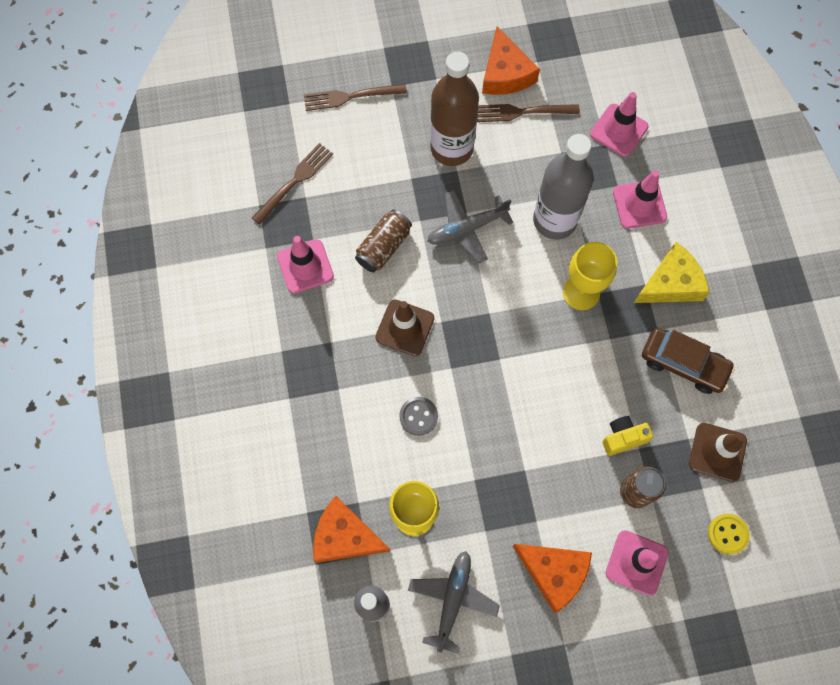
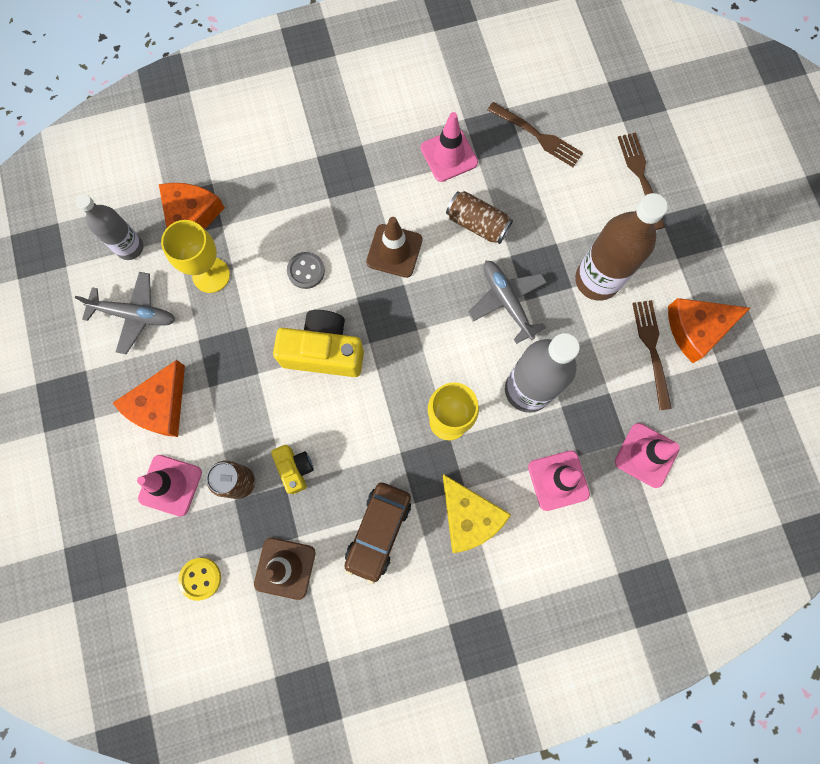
camera: 85 degrees right, 5 degrees up
(506, 403) = (324, 351): none -> yellow camera

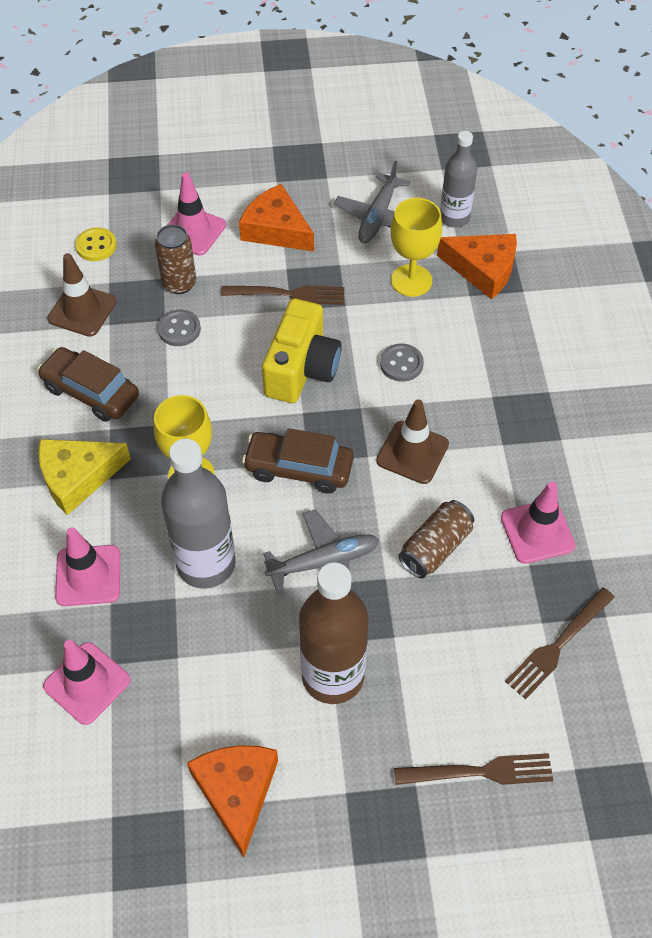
camera: 100 degrees right, 20 degrees down
(295, 469) = (179, 329): yellow camera -> grey button
(426, 335) = (298, 468): none -> brown car
(652, 350) = (221, 724): brown fork -> brown fork (288, 294)

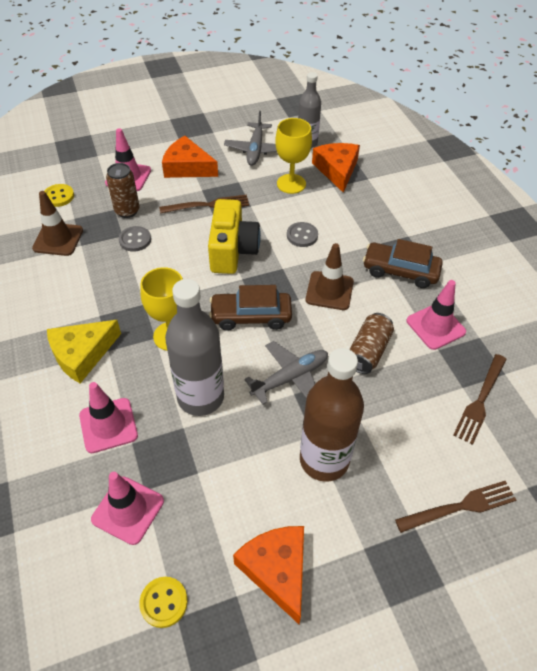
camera: 15 degrees left, 5 degrees down
(90, 392) = (78, 293): brown car -> brown car (400, 271)
(101, 796) = (164, 602): none -> yellow button
(483, 269) = (337, 170): orange cheese -> orange cheese turned 105 degrees counterclockwise

